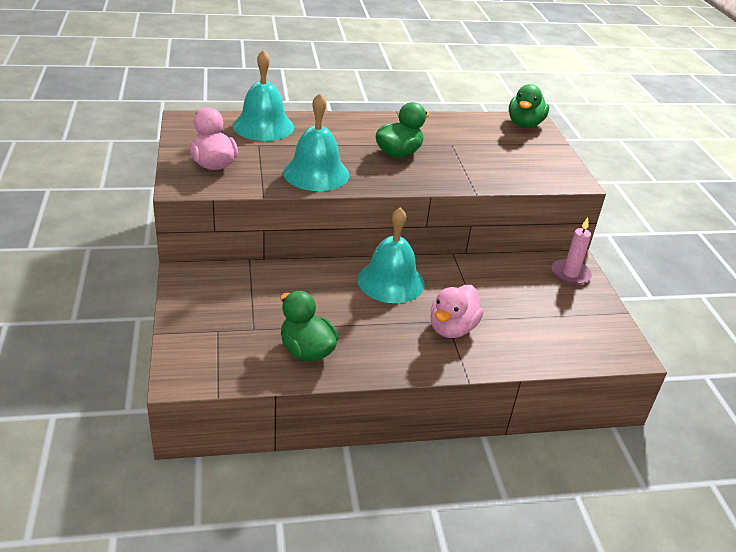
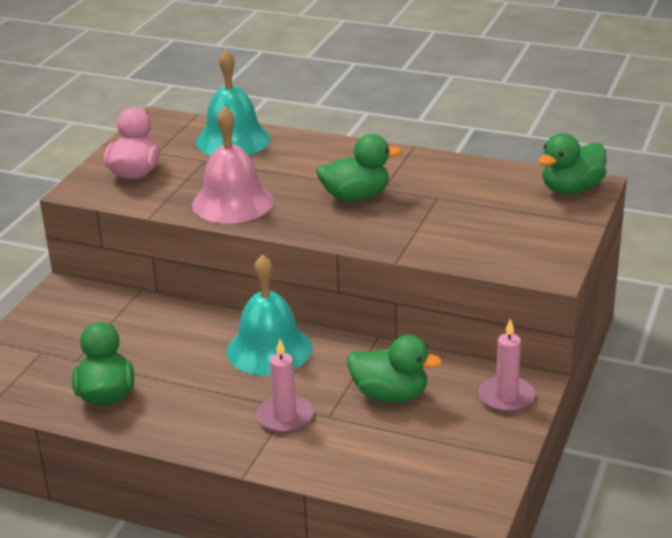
camera: 35 degrees right, 5 degrees down
(316, 173) = (232, 202): turquoise bell -> pink bell
(452, 328) = (285, 417): pink duck -> pink candle
(502, 292) = (390, 395): none -> green duck

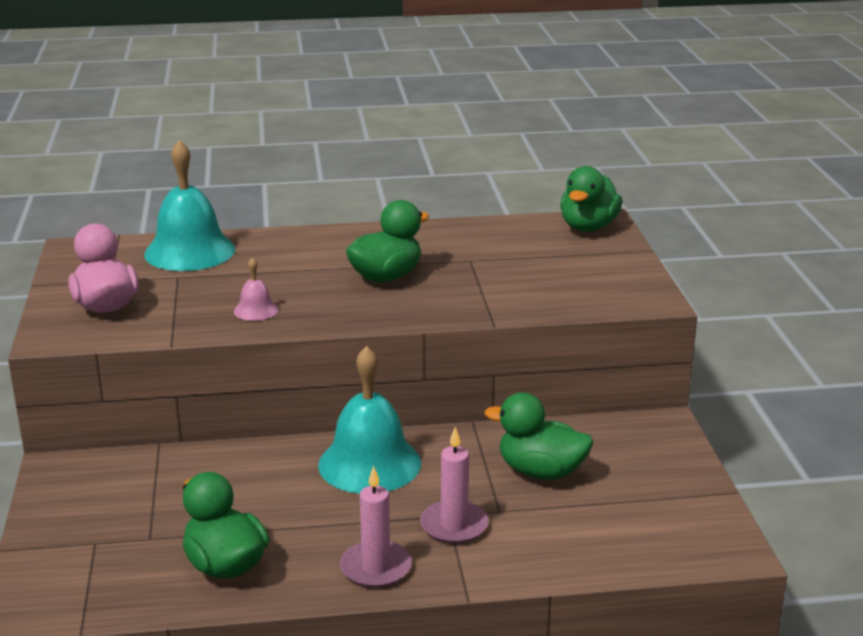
camera: 30 degrees left, 5 degrees down
(232, 202) = (256, 310): pink bell -> pink bell, size x0.45
(390, 395) = (541, 472): green duck -> green duck turned 150 degrees counterclockwise
(506, 397) = (653, 441): pink candle -> pink candle (376, 568)

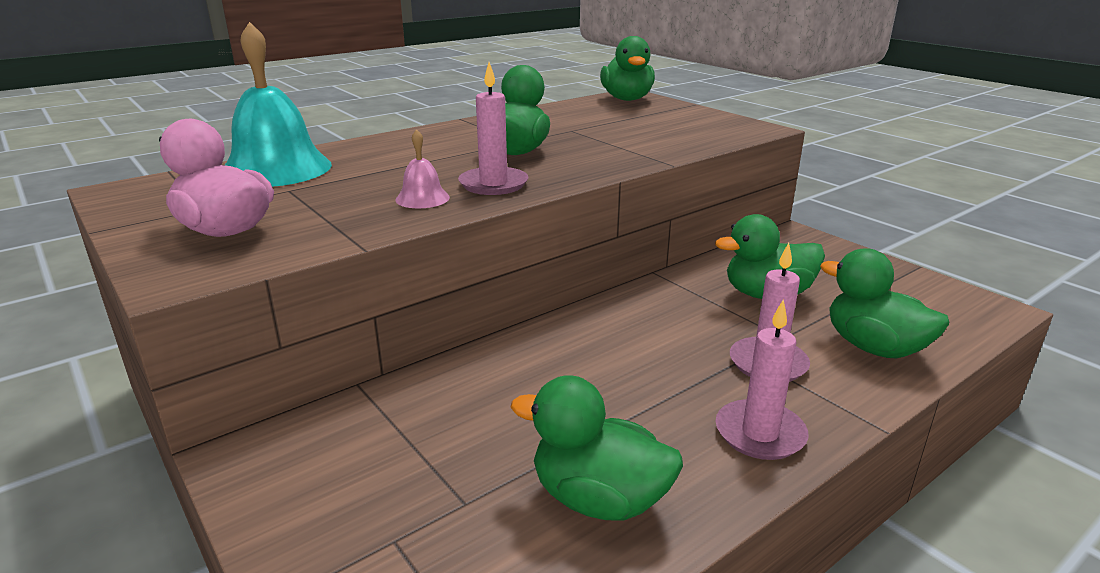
camera: 30 degrees left, 0 degrees up
(322, 309) = (493, 184): none -> pink candle
(369, 463) = (614, 333): turquoise bell -> none
(560, 543) = (874, 347): none -> green duck

